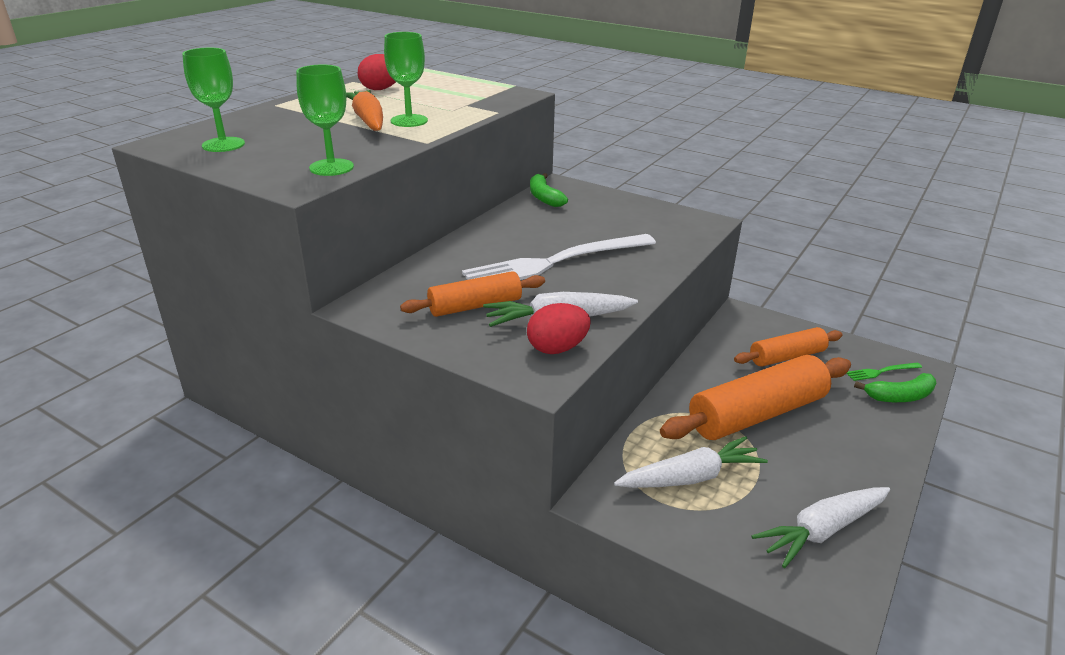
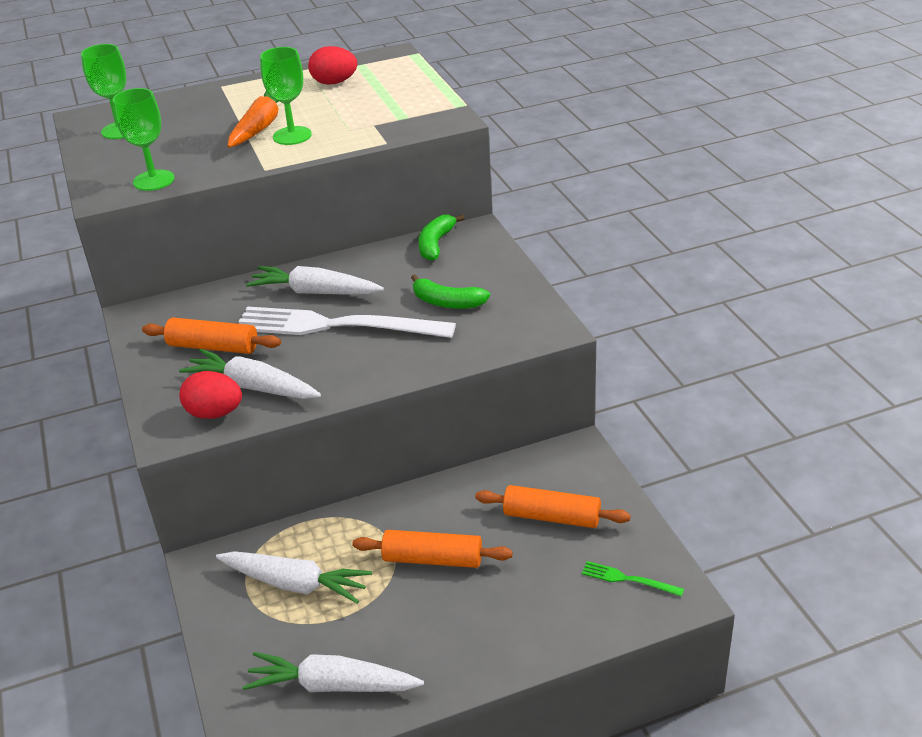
camera: 40 degrees right, 5 degrees up
(501, 247) = (315, 292): none -> white carrot
(757, 414) = (433, 559): orange rolling pin -> orange rolling pin, size x0.59
(900, 396) = (604, 613): green banana -> green banana (447, 302)

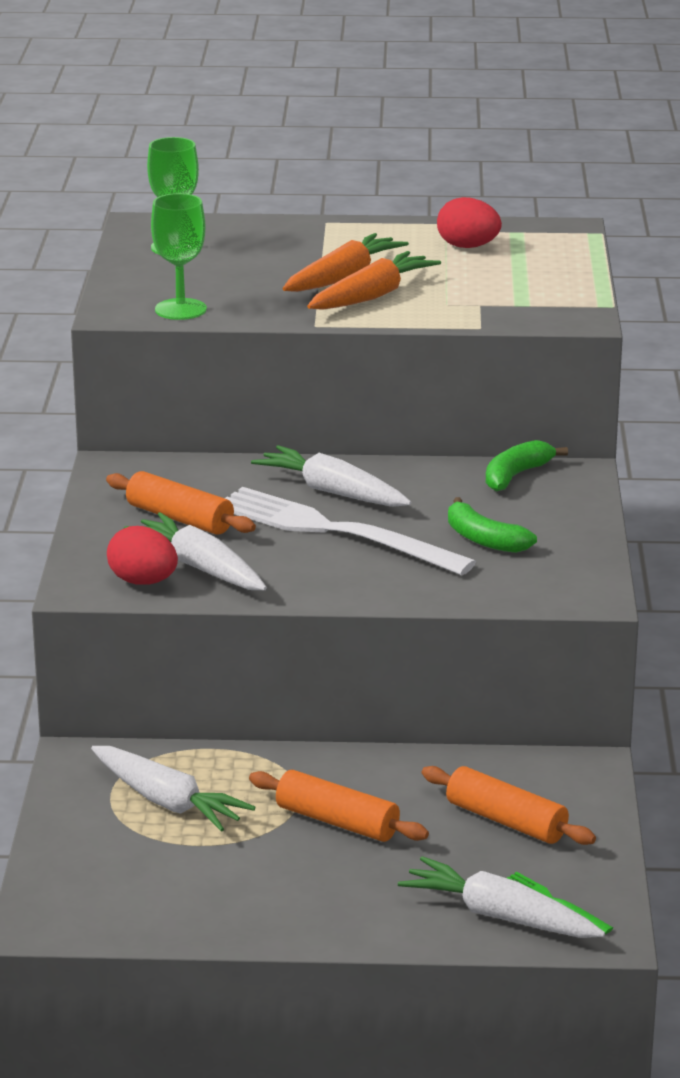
camera: 20 degrees right, 10 degrees down
(292, 136) = (372, 296): green goblet -> orange carrot
(332, 685) = (153, 899): white carrot -> white carrot (499, 916)

